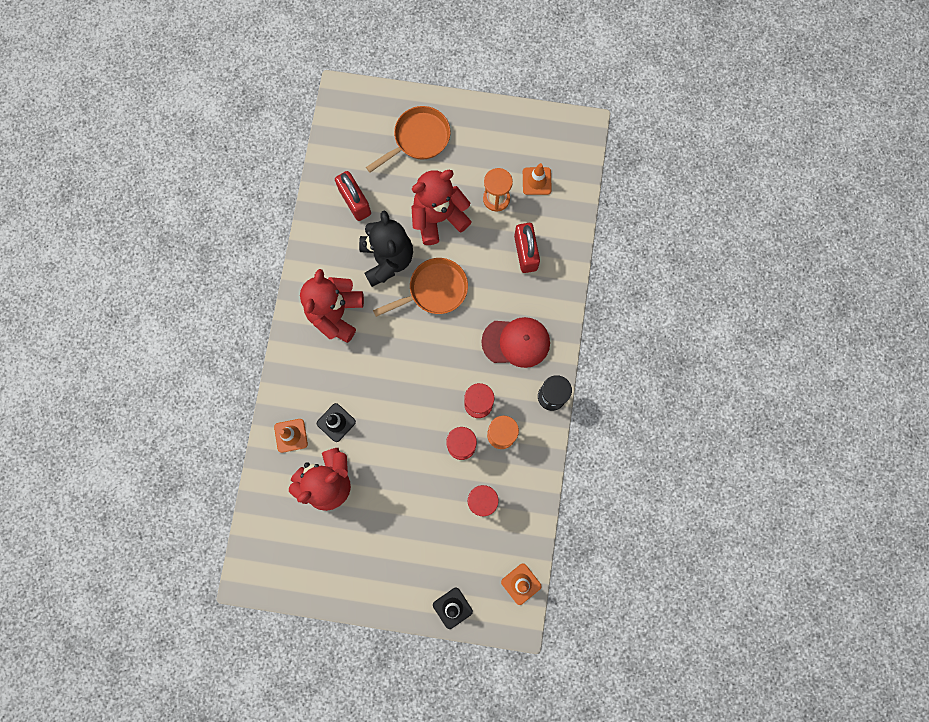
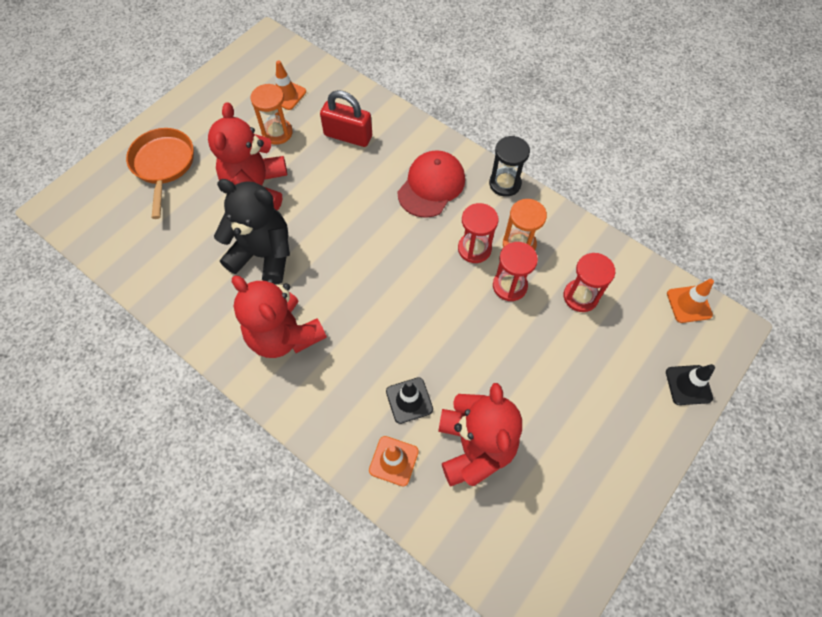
camera: 60 degrees left, 15 degrees down
(355, 202) = (178, 253): red padlock -> none
(434, 290) = (328, 228): orange pan -> none

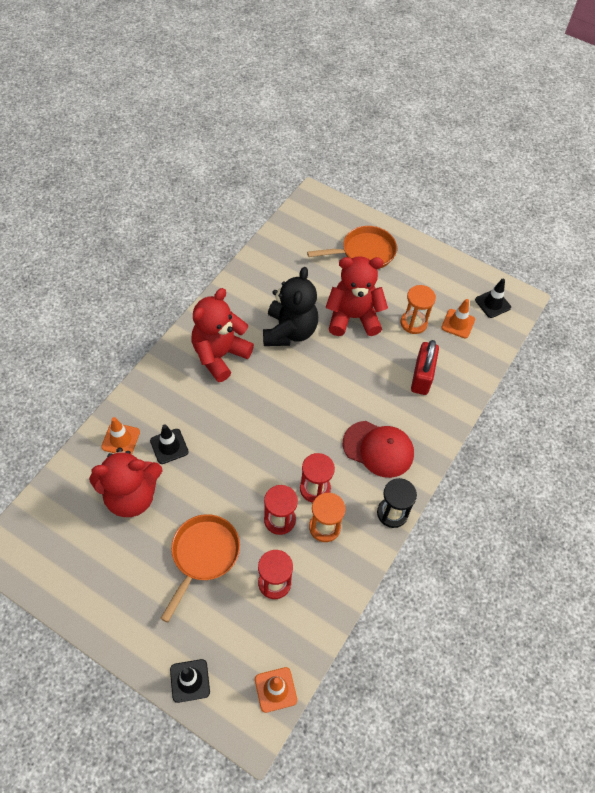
camera: 80 degrees right, 5 degrees down
(267, 62) = (492, 303): none -> black traffic cone
(550, 366) = (203, 555): none -> orange pan

